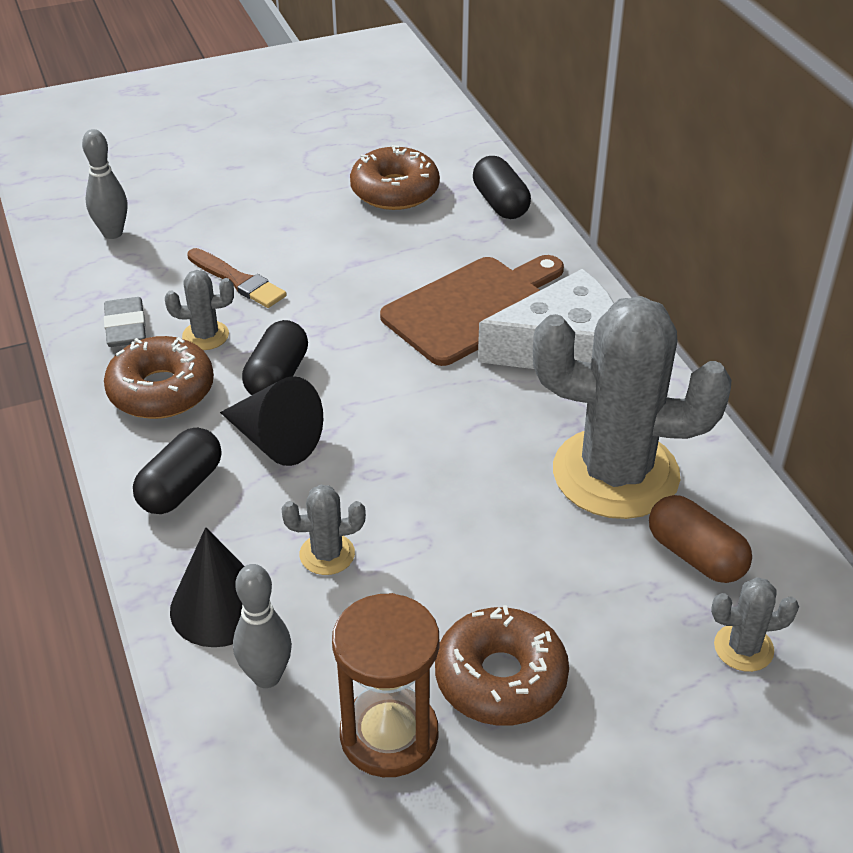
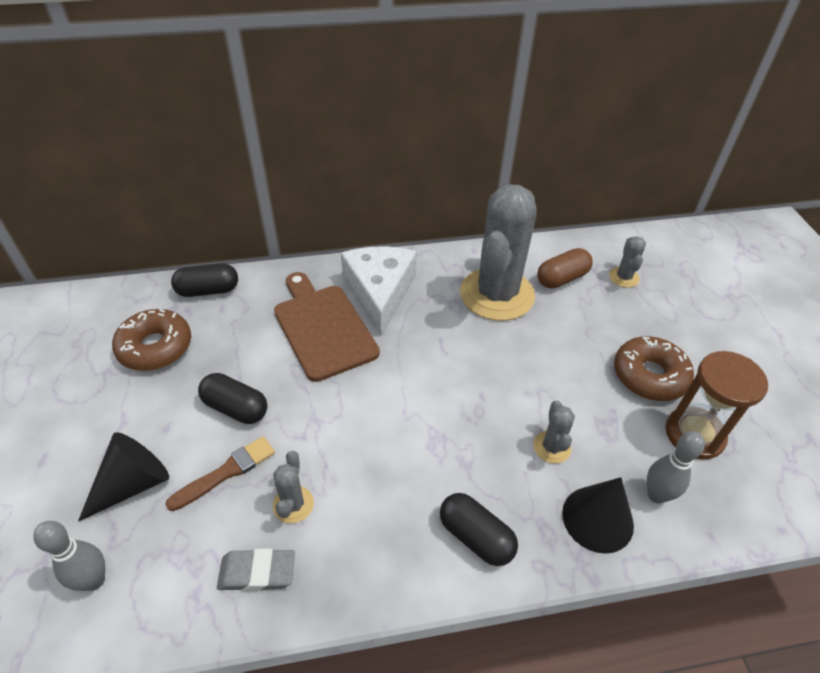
camera: 80 degrees left, 5 degrees up
(161, 390) = (355, 545): brown donut -> none
(275, 440) = (434, 466): black cone -> black cone (133, 484)
(277, 377) = (362, 456): black capsule -> black capsule (236, 408)

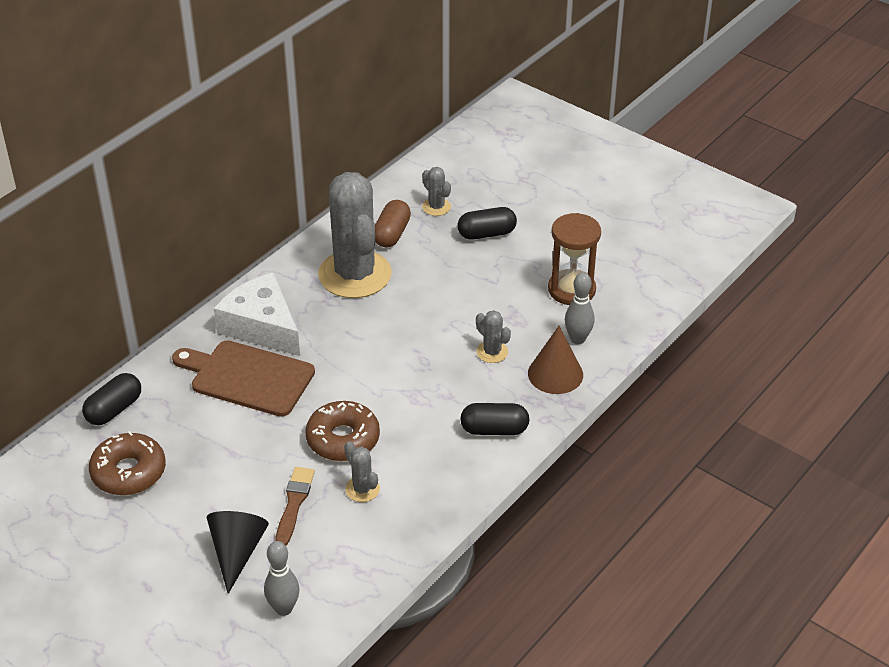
camera: 40 degrees left, 5 degrees down
(236, 408) = (250, 466): black capsule -> black capsule (486, 234)
(257, 572) = (383, 534): grey eraser -> none
(597, 519) = (555, 374): black cone -> brown cone
(649, 376) = (514, 269): brown donut -> brown donut (343, 439)

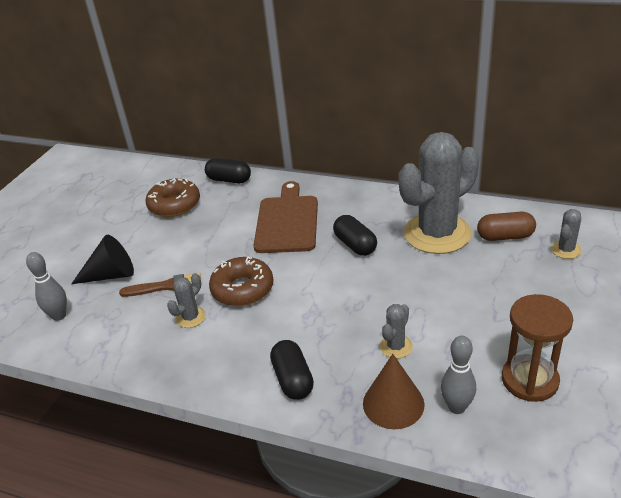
camera: 75 degrees right, 5 degrees down
(262, 326) = (345, 209): white cheese -> none
(486, 234) = (559, 292): black capsule -> black capsule (355, 245)

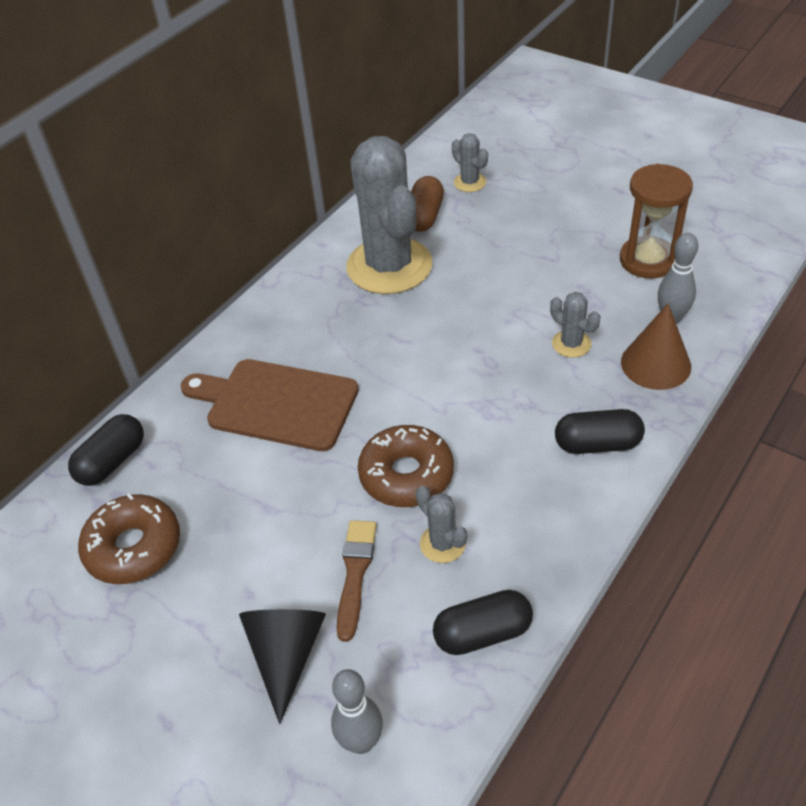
camera: 75 degrees left, 10 degrees up
(355, 245) = (371, 342): black capsule -> black capsule (482, 633)

